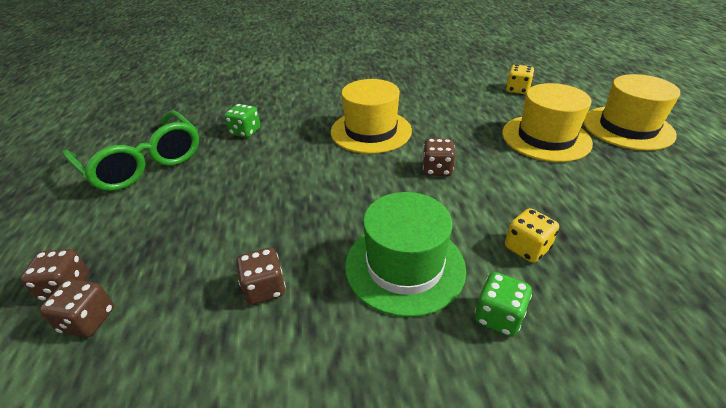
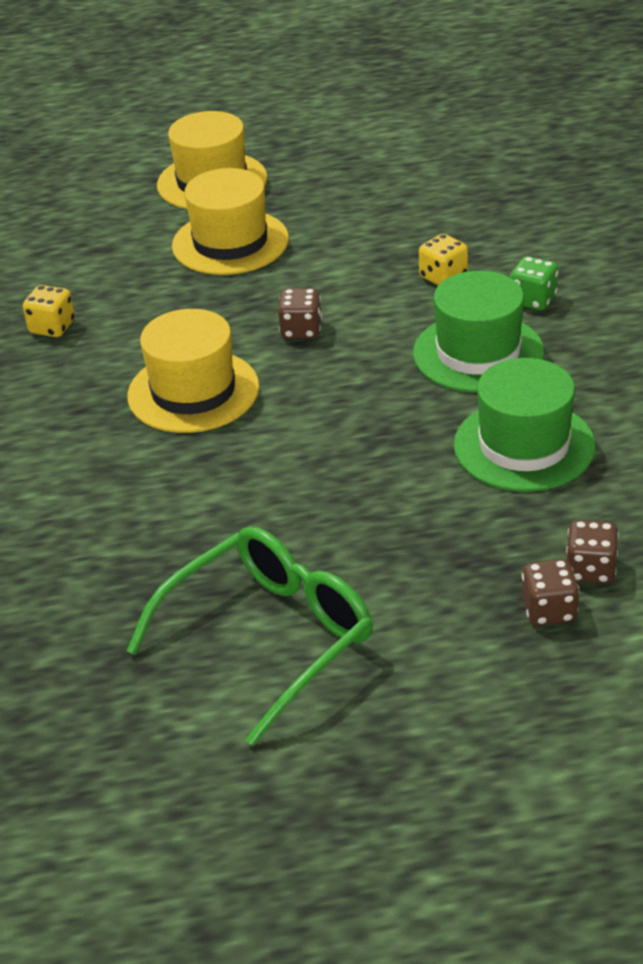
camera: 90 degrees left, 0 degrees up
(245, 132) = (177, 532): green dice -> none
(264, 288) = (524, 445): brown dice -> green hat
(517, 90) = (83, 251): yellow dice -> yellow dice (52, 327)

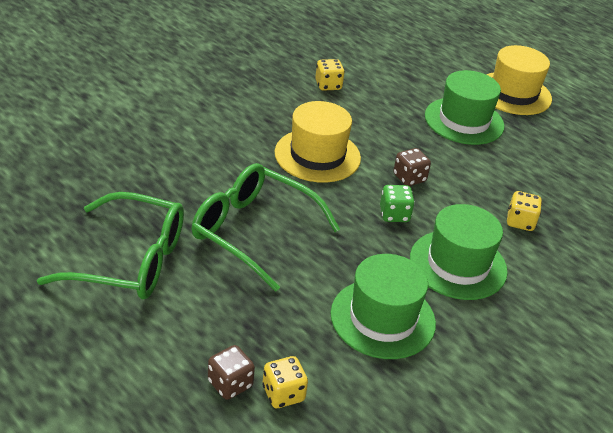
camera: 50 degrees right, 0 degrees up
(230, 242) = (464, 121): yellow hat -> green hat
(298, 502) = (253, 231): none -> green glasses
(533, 300) = (538, 273): green dice -> green dice (394, 215)
(590, 570) = (283, 394): brown dice -> yellow dice

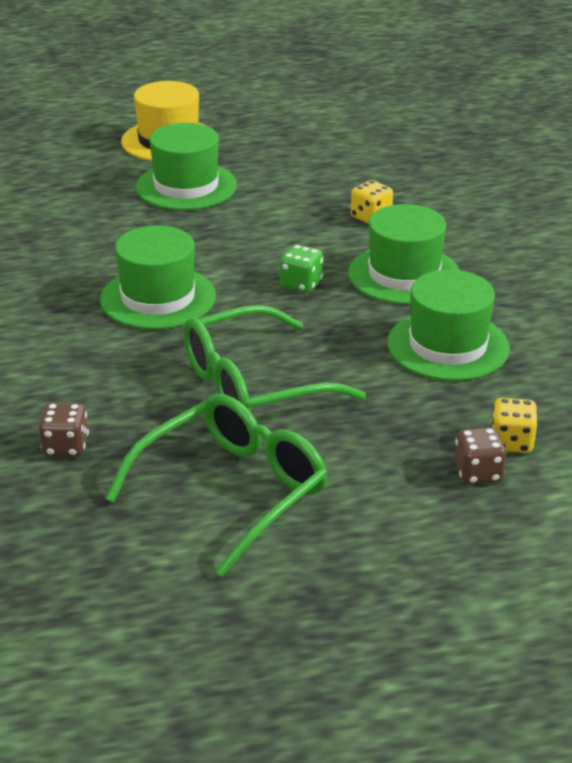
camera: 55 degrees left, 5 degrees down
(317, 155) = (158, 298): yellow hat -> green hat
(328, 85) = (32, 246): yellow dice -> none
(409, 178) = (250, 254): brown dice -> brown dice (66, 447)

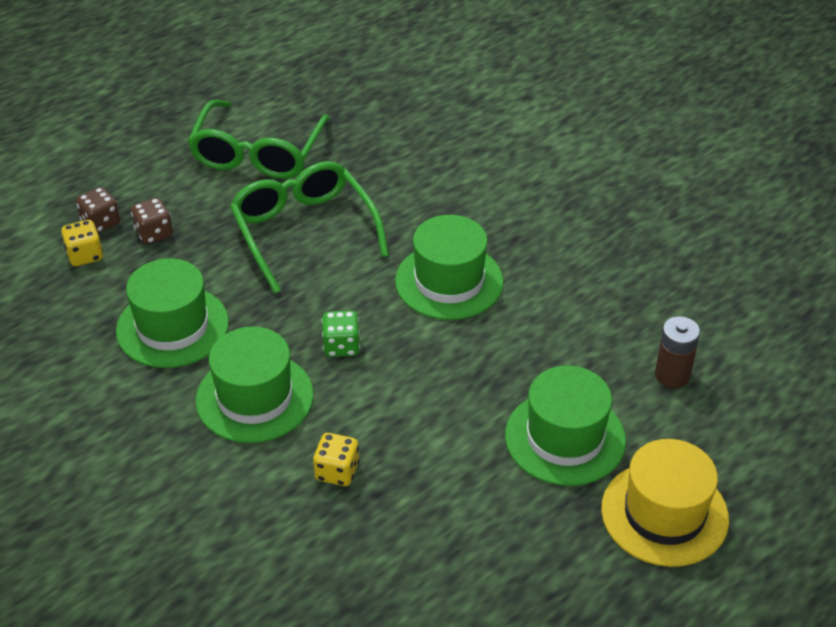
camera: 150 degrees right, 10 degrees up
(64, 191) = (672, 375): none -> brown battery
(66, 447) = (389, 141): brown dice -> brown dice (154, 233)
(253, 385) = (304, 231): green glasses -> green glasses turned 60 degrees counterclockwise

